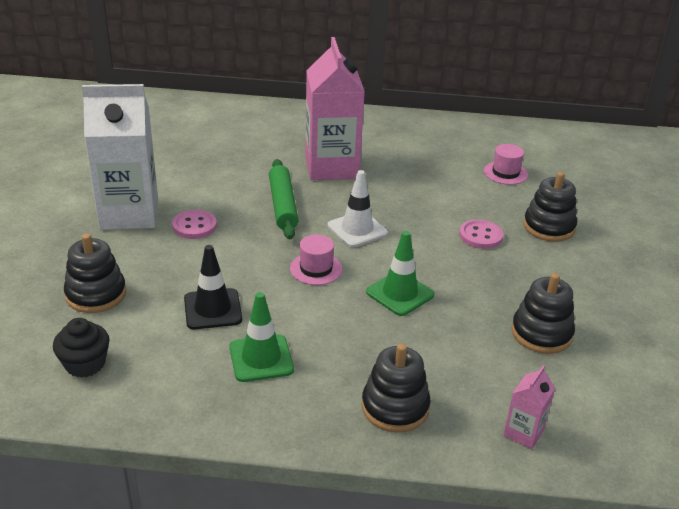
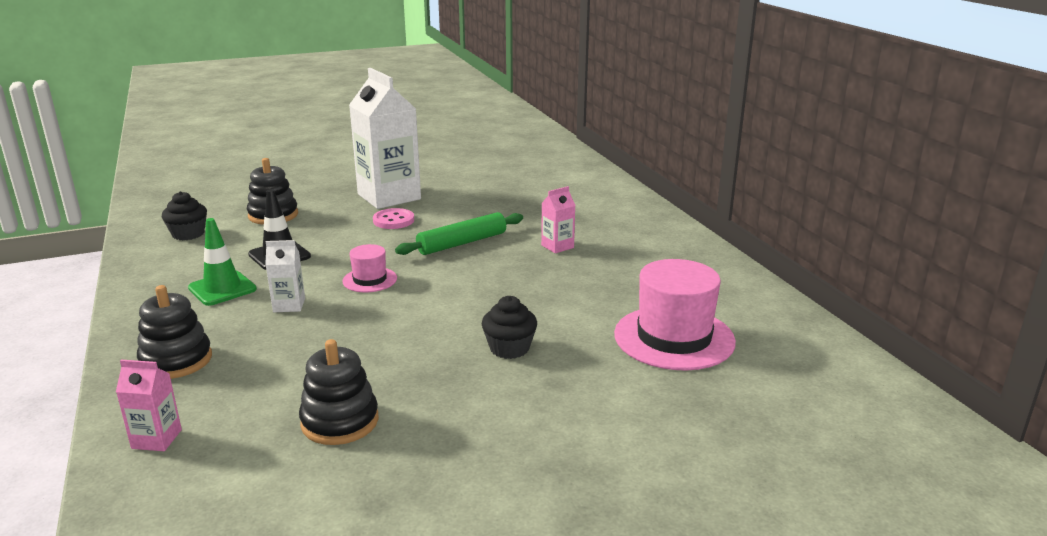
camera: 65 degrees right, 10 degrees down
(331, 167) = (557, 246): pink carton -> pink carton, size x0.43
(332, 323) = (289, 305): none -> white carton
(357, 229) = (454, 282): white traffic cone -> none
(400, 293) = (359, 326): green traffic cone -> none
(480, 236) = (509, 348): pink button -> black cupcake
(505, 173) = (674, 338): pink hat -> pink hat, size x1.95
(548, 227) = (577, 389): black stacking toy -> none

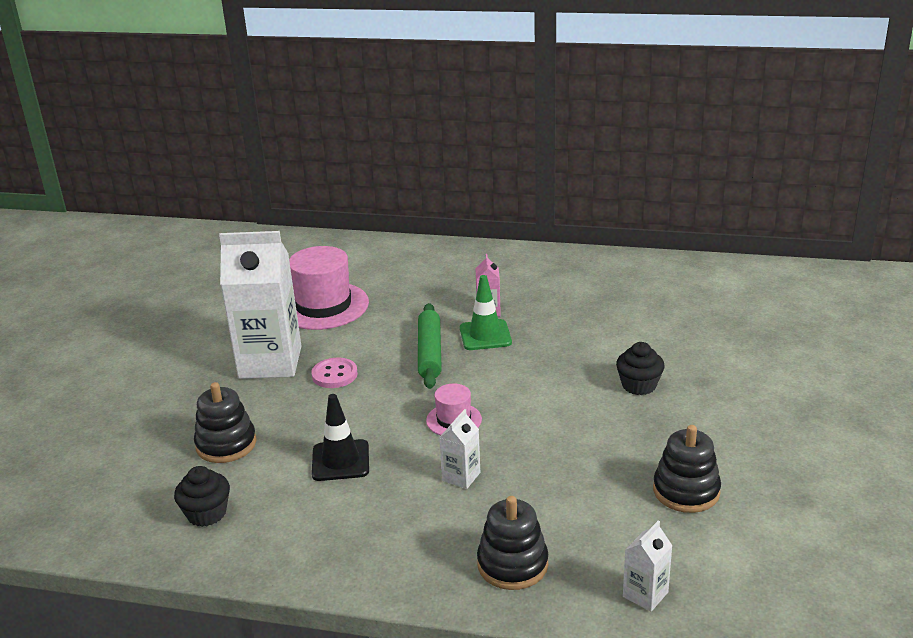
camera: 55 degrees left, 5 degrees up
(156, 439) = (645, 594): pink carton -> white carton
(222, 289) = (382, 511): green traffic cone -> green traffic cone (485, 335)
(674, 338) = (680, 316): pink hat -> pink hat (323, 306)

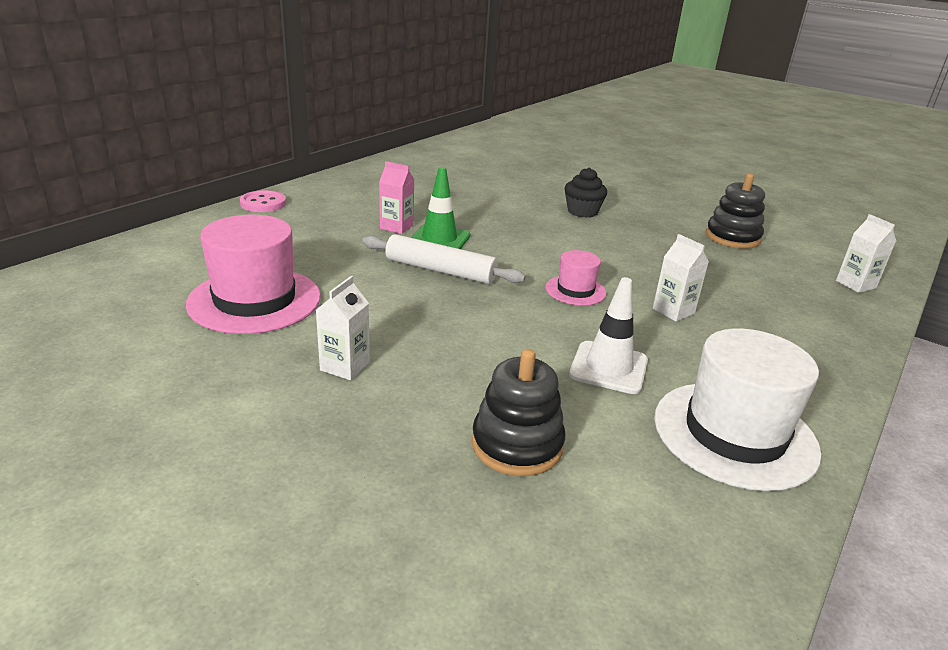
camera: 70 degrees left, 0 degrees up
(206, 513) = (673, 496): black cupcake -> none
(270, 362) = (345, 366): white carton -> white carton, size x0.43
(289, 532) = (734, 434): none -> white hat
(334, 375) = (425, 330): pink button -> pink button (263, 203)
(340, 461) = (608, 368): black traffic cone -> white traffic cone
(429, 353) = (440, 270): green rolling pin -> white rolling pin
(512, 564) = (813, 323): black stacking toy -> none

